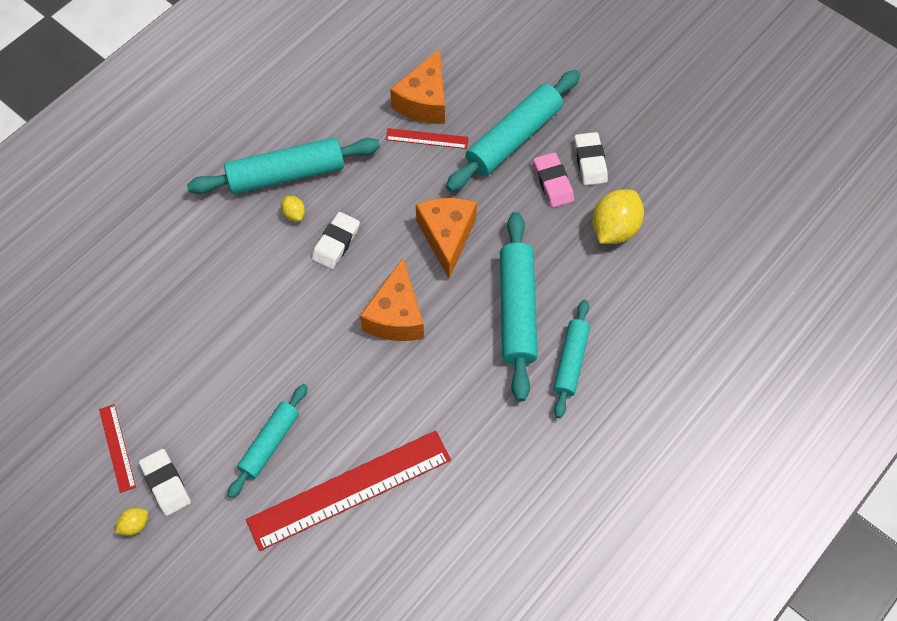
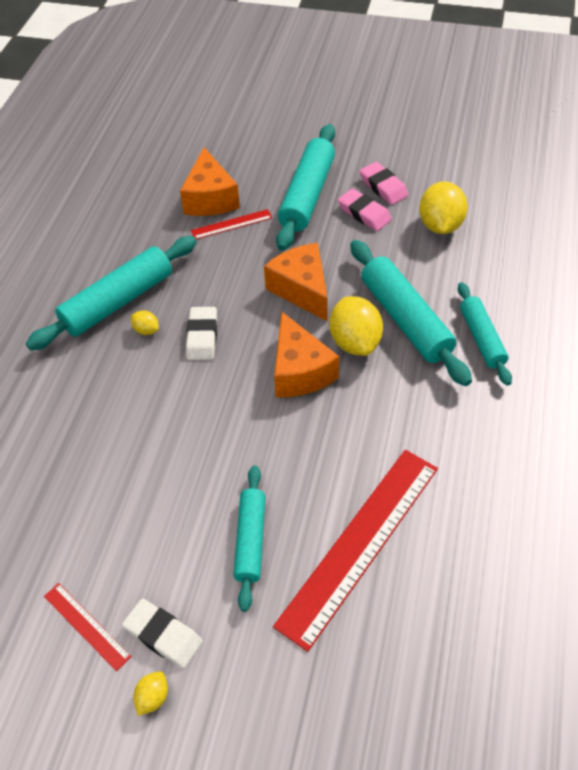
camera: 25 degrees left, 10 degrees down
(459, 311) = (355, 342): none -> yellow lemon
(590, 161) = (383, 187): white eraser -> pink eraser

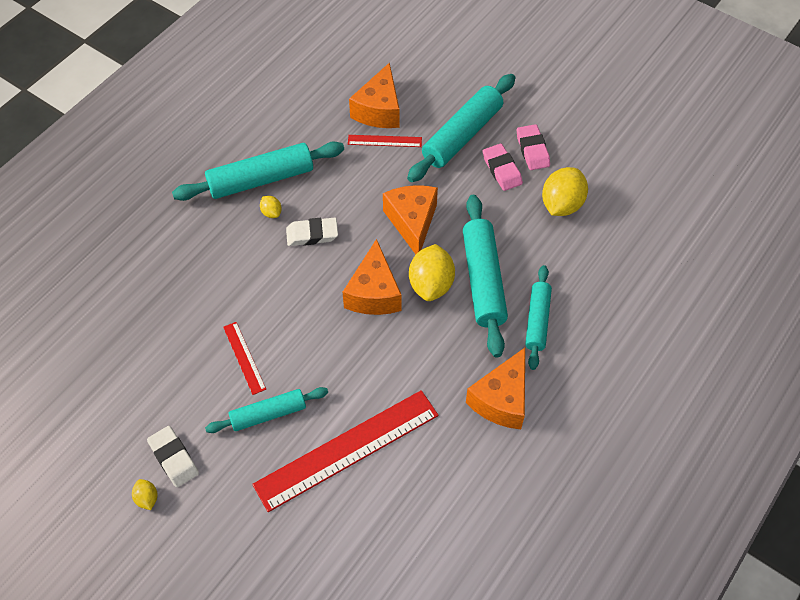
camera: 20 degrees right, 5 degrees up
(86, 626) = (125, 429): red ruler -> red ruler (244, 357)
(153, 697) = (147, 498): yellow lemon -> yellow lemon turned 75 degrees counterclockwise
(202, 336) = (312, 234): white eraser -> white eraser turned 60 degrees clockwise
(250, 540) = (268, 414): turquoise rolling pin -> turquoise rolling pin turned 45 degrees clockwise
(492, 427) = (501, 399): none -> orange cheese

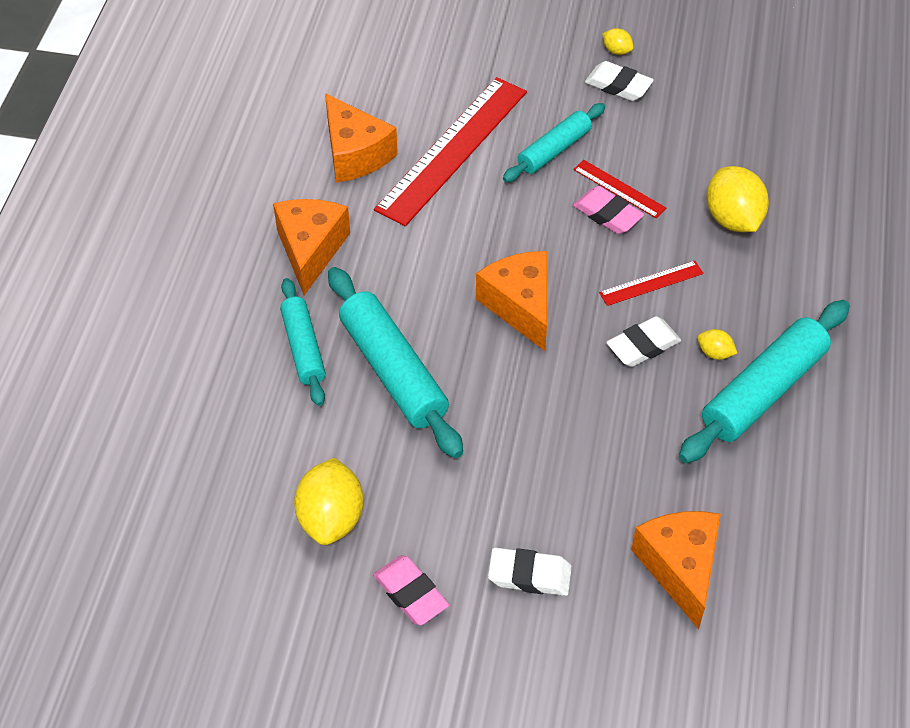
camera: 155 degrees right, 5 degrees down
(384, 141) = (638, 518): red ruler -> red ruler (651, 283)
(412, 222) = (526, 411): orange cheese -> orange cheese (355, 154)
(431, 284) = (456, 342): yellow lemon -> yellow lemon (733, 219)
(462, 135) = (529, 575): turquoise rolling pin -> white eraser
(502, 170) = (442, 540): pink eraser -> pink eraser (607, 214)

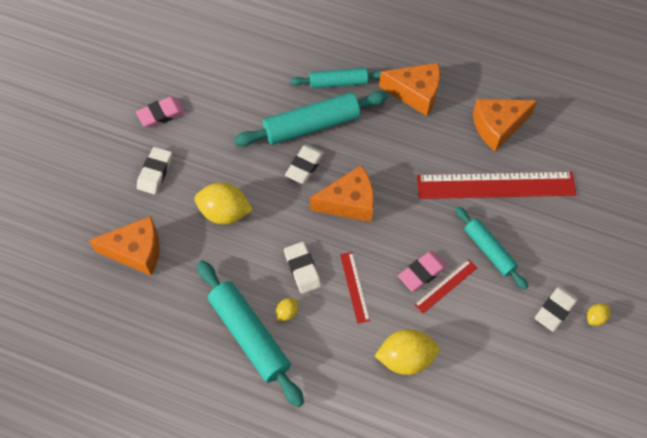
camera: 100 degrees right, 10 degrees up
(331, 518) = (218, 84): yellow lemon -> yellow lemon (225, 212)
(453, 150) = (496, 185): red ruler -> red ruler turned 45 degrees counterclockwise
(470, 369) = (304, 166): none -> white eraser

